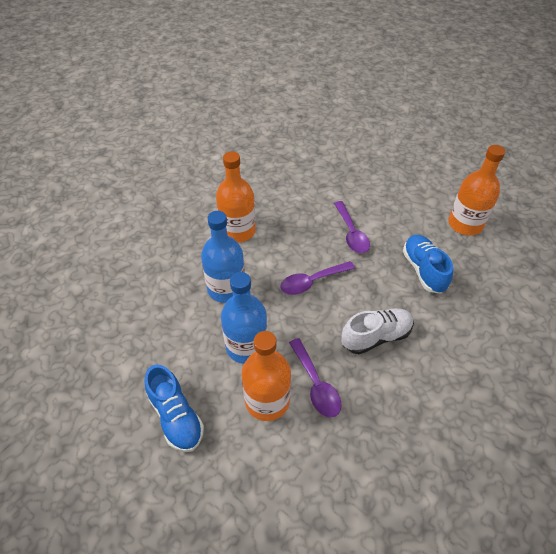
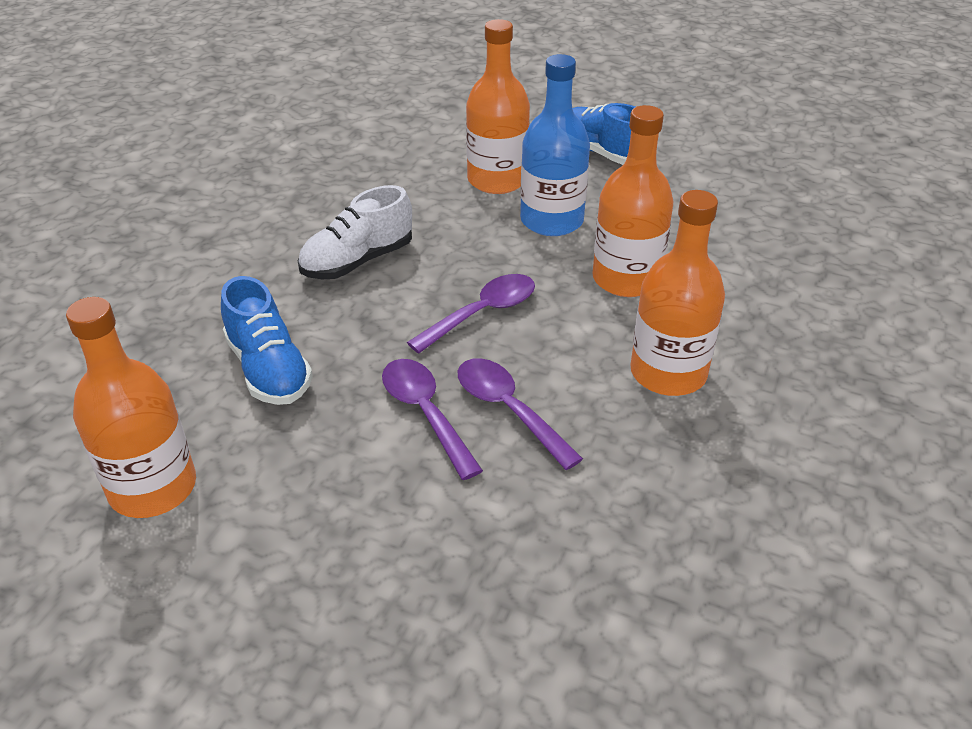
camera: 165 degrees right, 10 degrees down
(226, 288) = (626, 279): blue bottle -> orange bottle
(316, 384) = (437, 202): purple spoon -> purple spoon (508, 410)

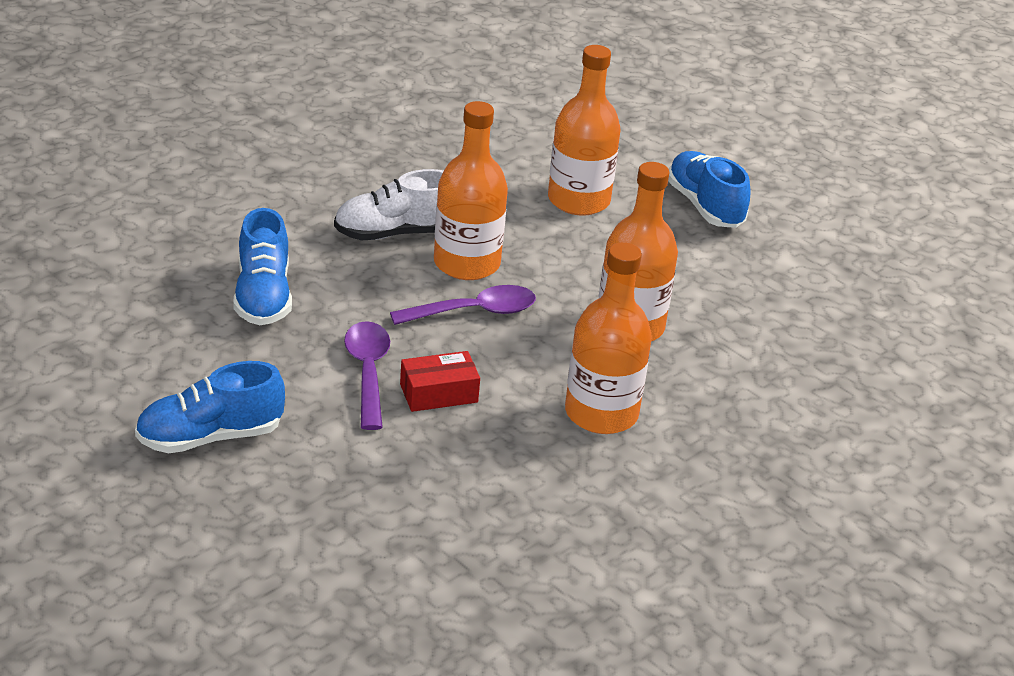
camera: 20 degrees right, 5 degrees down
(153, 488) = (124, 351): orange bottle -> orange bottle (467, 263)
(308, 556) = (210, 437): none -> blue shoe
(508, 410) = (439, 393): purple spoon -> red box
(551, 221) = (601, 254): blue bottle -> none

